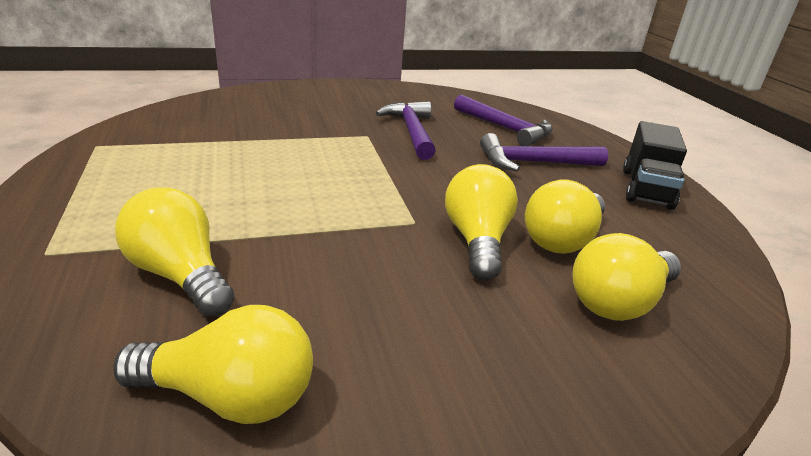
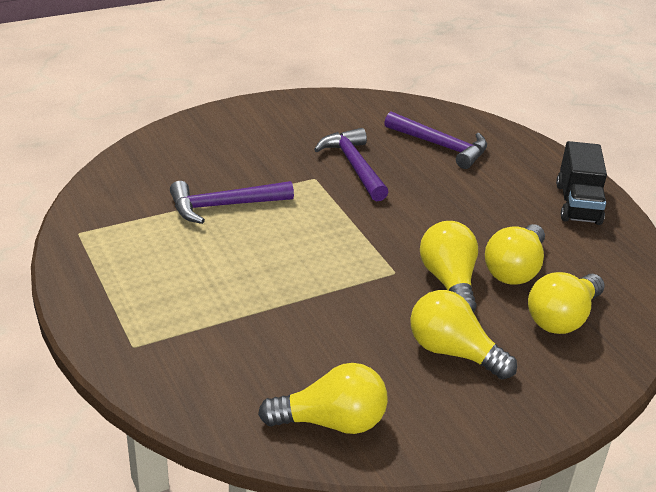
camera: 10 degrees left, 5 degrees up
(180, 275) = (244, 347): yellow light bulb -> yellow light bulb (453, 352)
(533, 163) = (476, 188): purple hammer -> purple hammer (223, 206)

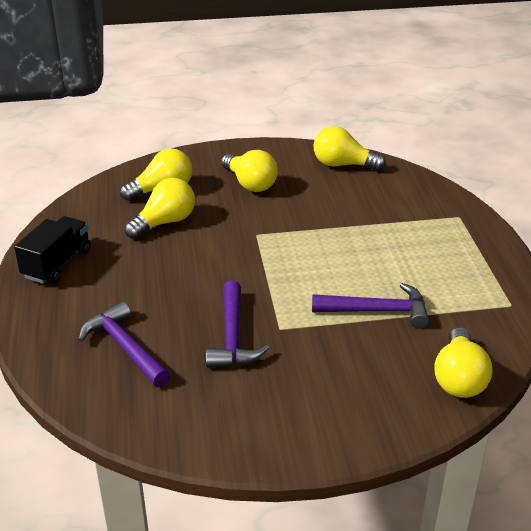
camera: 160 degrees left, 0 degrees up
(449, 281) = (220, 222): yellow light bulb -> yellow light bulb (459, 378)

